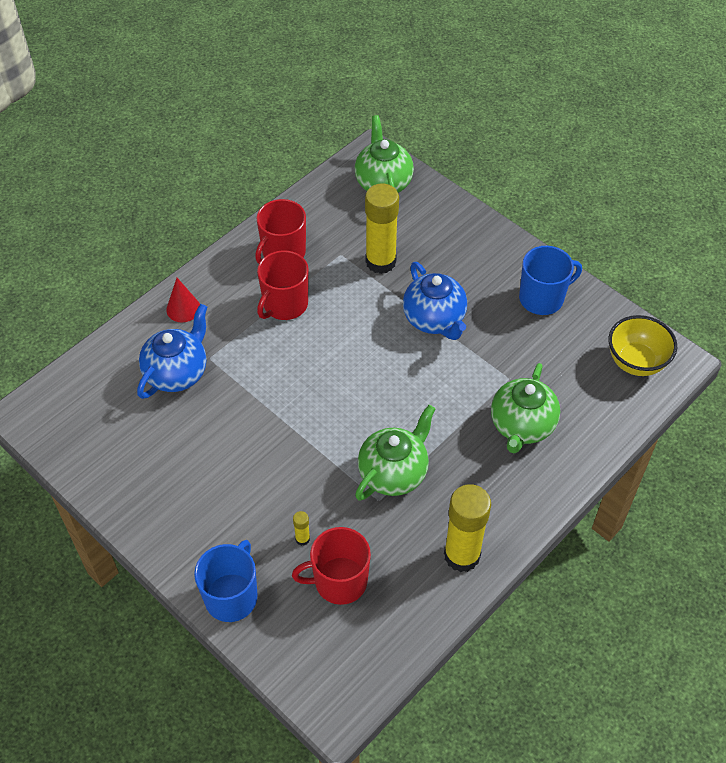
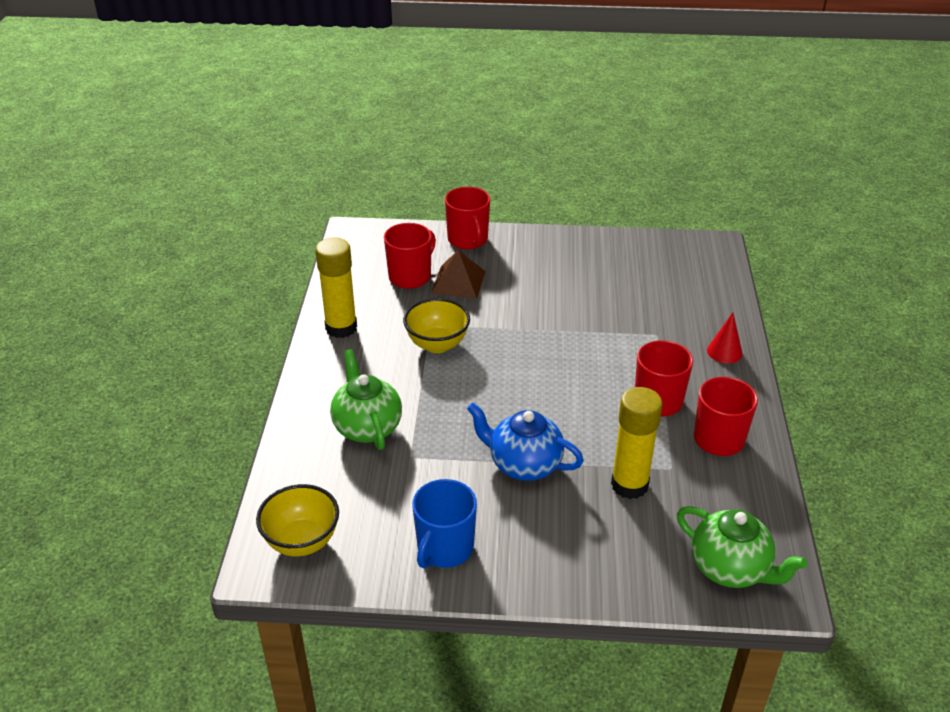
camera: 140 degrees right, 15 degrees down
(177, 373) = (663, 314): blue teapot -> none
(232, 596) = (468, 240): blue mug -> red mug
(302, 539) = (458, 282): yellow glue stick -> brown pyramid
(394, 473) = (437, 344): green teapot -> yellow bowl

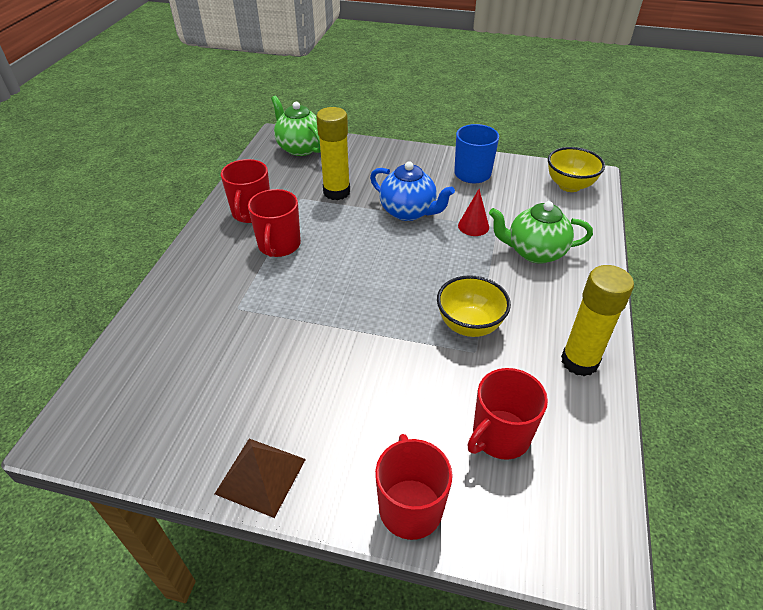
camera: 170 degrees left, 5 degrees up
(367, 427) = (534, 252): green teapot -> green teapot turned 105 degrees clockwise
(458, 282) = (436, 416): brown pyramid -> brown pyramid (261, 476)
(724, 351) = (186, 281): red cone -> red cone (473, 226)

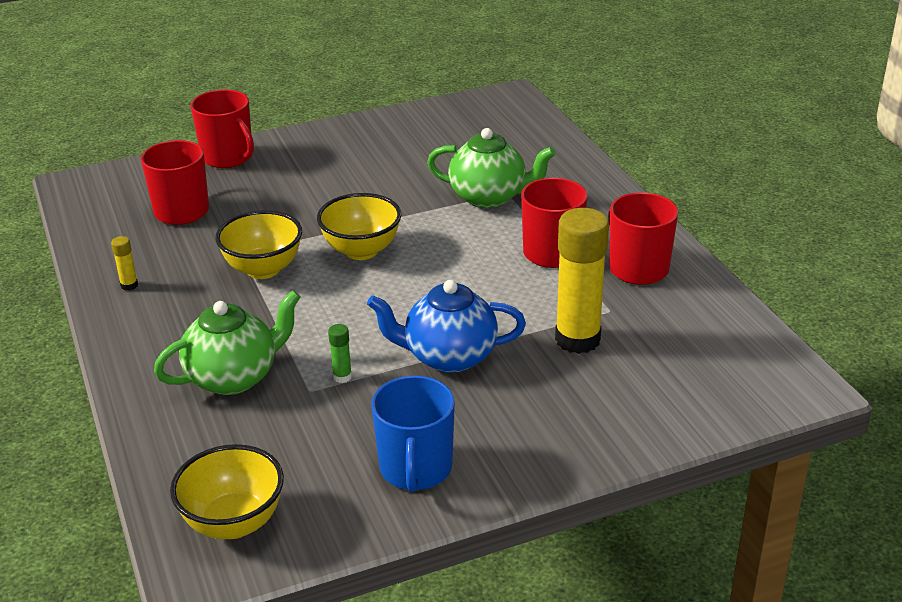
camera: 145 degrees right, 10 degrees down
(261, 476) = (348, 131): brown pyramid -> none
(300, 148) = (734, 382): green teapot -> green teapot (489, 197)
(389, 307) = (361, 251): none -> yellow bowl
(473, 226) = (342, 377): red cone -> green glue stick
(579, 361) = (129, 285): yellow glue stick -> yellow glue stick, size x0.41

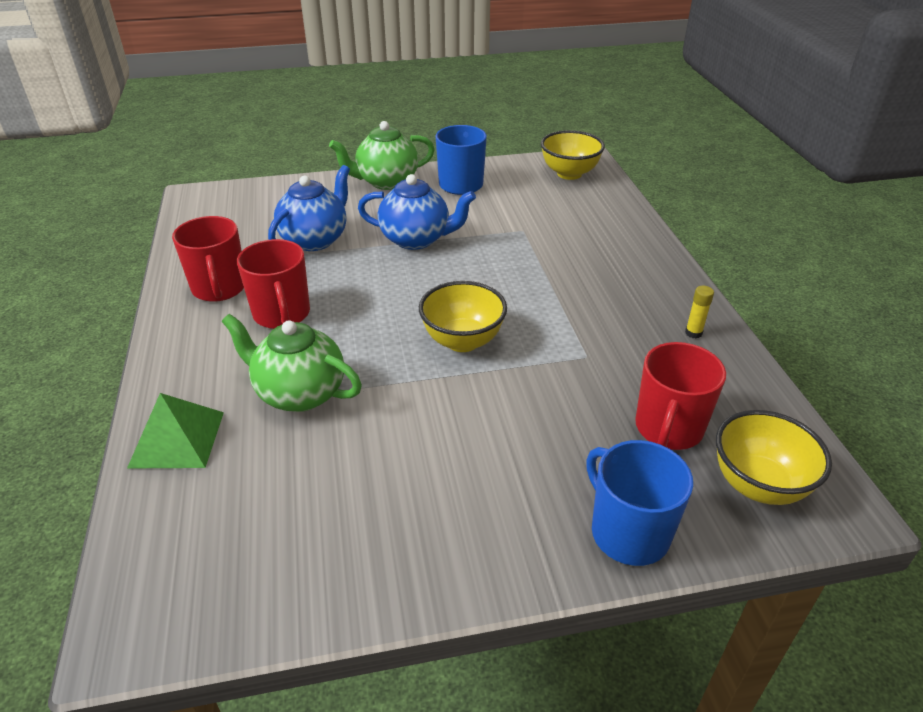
camera: 170 degrees left, 5 degrees up
(228, 157) = (628, 532): red mug -> blue mug
(234, 377) = (579, 244): green teapot -> green teapot (386, 182)
(263, 269) = (562, 333): yellow bowl -> yellow bowl (758, 485)
(342, 377) = (498, 235): green glue stick -> none
(561, 163) = (177, 439): none -> green pyramid
(577, 339) = (315, 239): yellow glue stick -> blue teapot

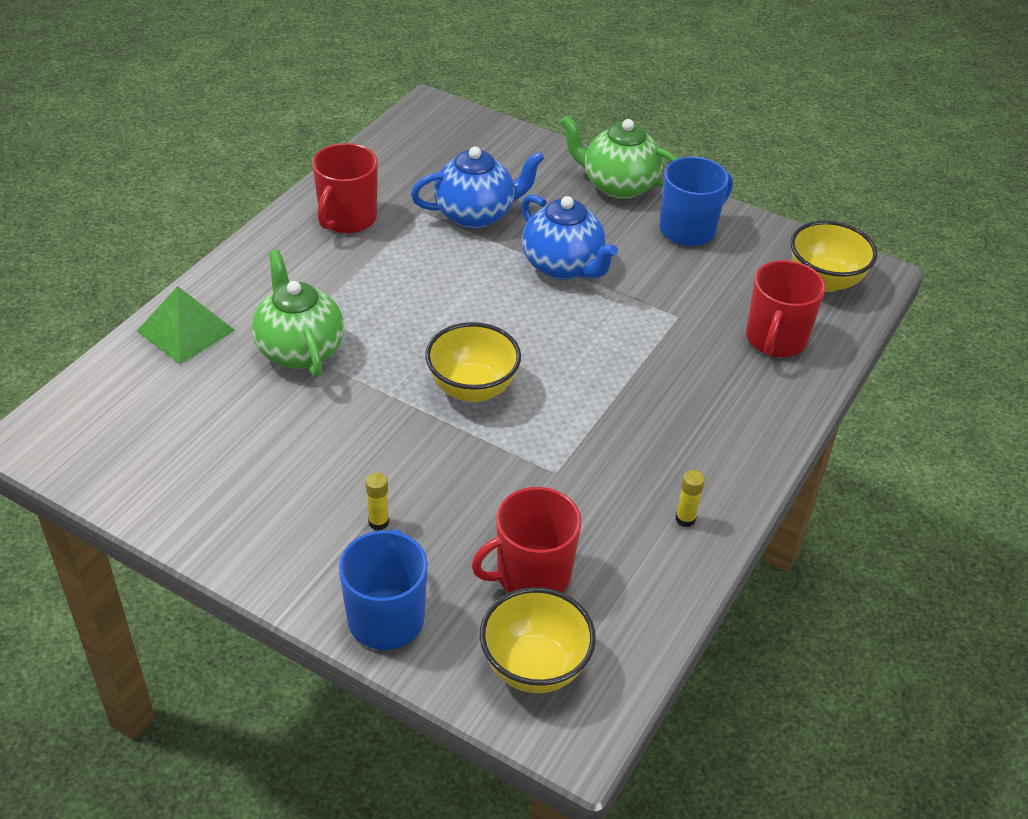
camera: 40 degrees right, 5 degrees up
(282, 314) = (365, 273): red mug -> red mug (775, 339)
(526, 470) = (378, 522): none -> yellow glue stick

